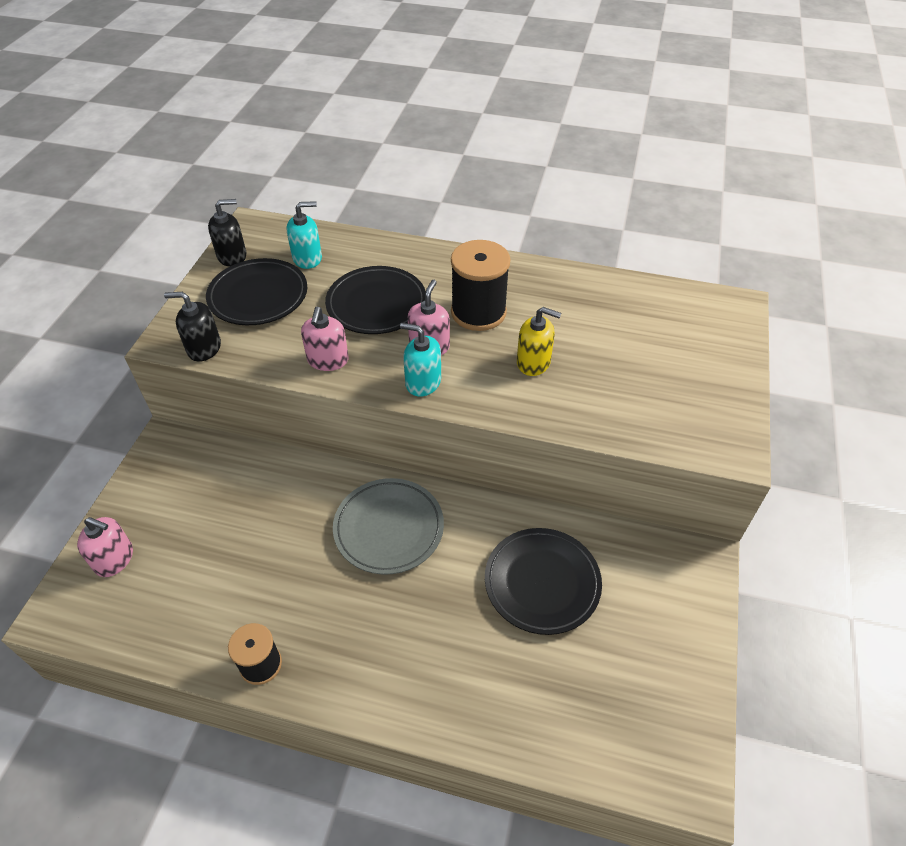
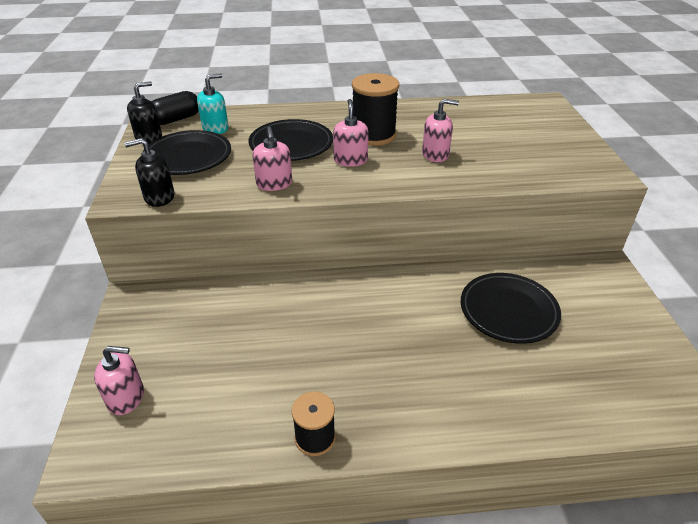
camera: 20 degrees left, 10 degrees down
(273, 234) = (176, 119): none -> black capsule
(389, 528) = (367, 307): grey plate -> none
(423, 382) = (361, 181): turquoise soap dispenser -> none
(533, 362) = (435, 154): yellow soap dispenser -> pink soap dispenser

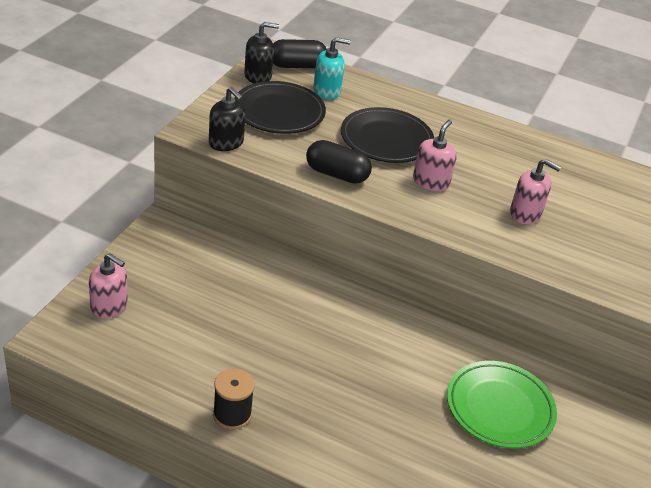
camera: 25 degrees right, 0 degrees up
(159, 197) = (226, 143): black soap dispenser -> black soap dispenser turned 150 degrees counterclockwise
(274, 184) = (336, 174): pink soap dispenser -> black capsule
(373, 135) = (480, 165): black spool -> none
(508, 311) = (499, 408): black plate -> green plate

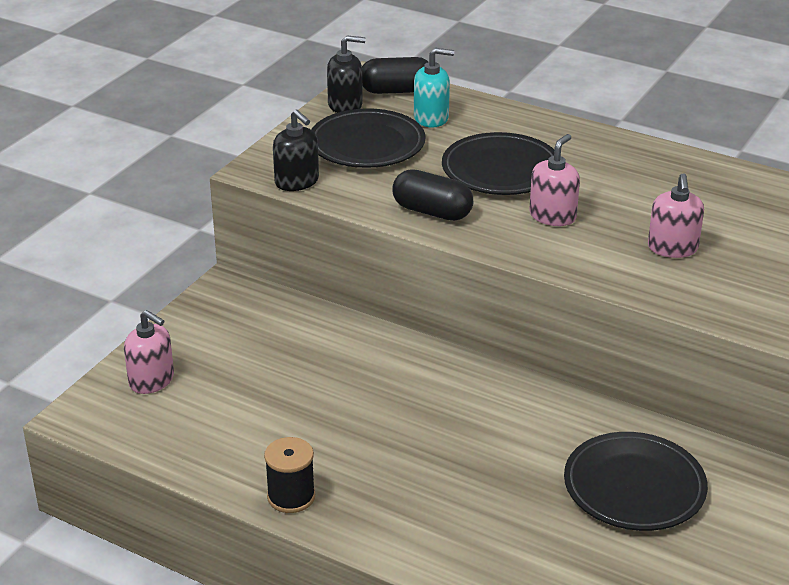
camera: 10 degrees right, 5 degrees down
(499, 408) = (634, 487): green plate -> black plate
(525, 214) = (672, 248): pink soap dispenser -> pink soap dispenser turned 60 degrees clockwise

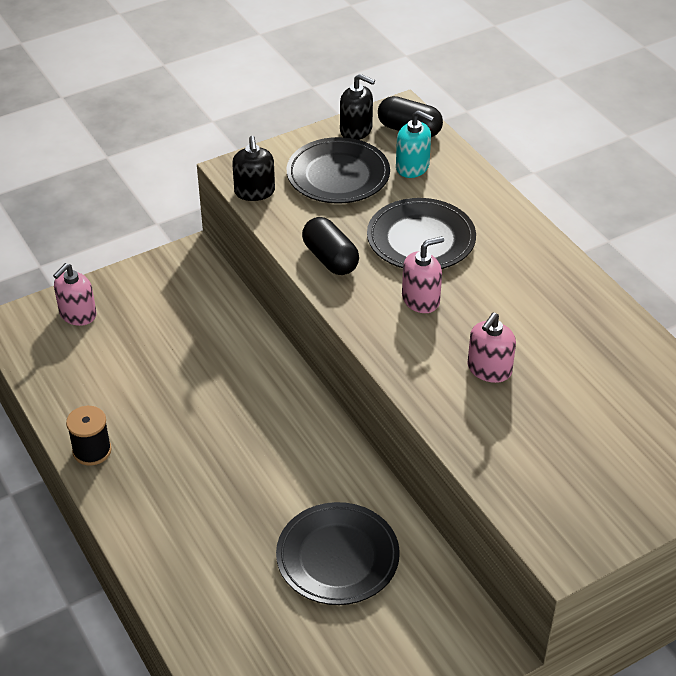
camera: 30 degrees right, 10 degrees up
(152, 380) = (78, 314): pink soap dispenser -> pink soap dispenser turned 60 degrees clockwise

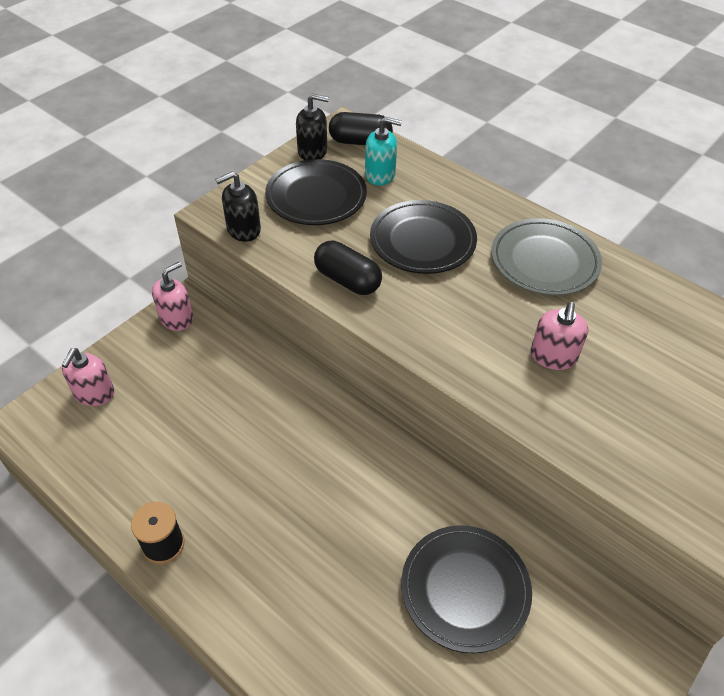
camera: 20 degrees left, 5 degrees up
(254, 192) = (243, 229): black soap dispenser -> black soap dispenser turned 90 degrees clockwise
(421, 300) = (453, 301): pink soap dispenser -> pink soap dispenser (176, 318)
(532, 284) = (544, 261): none -> grey plate

